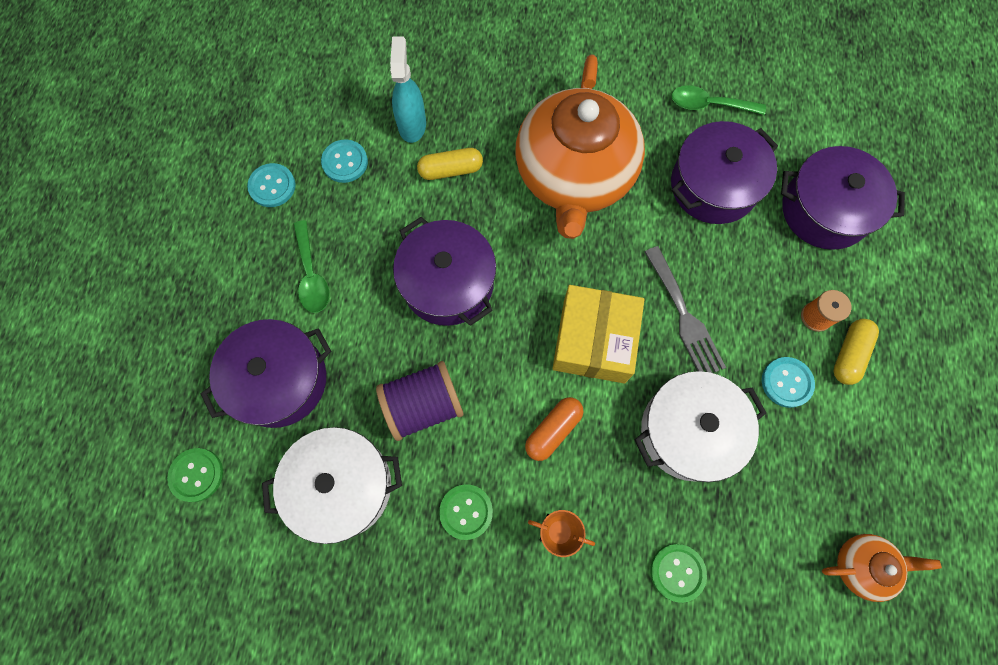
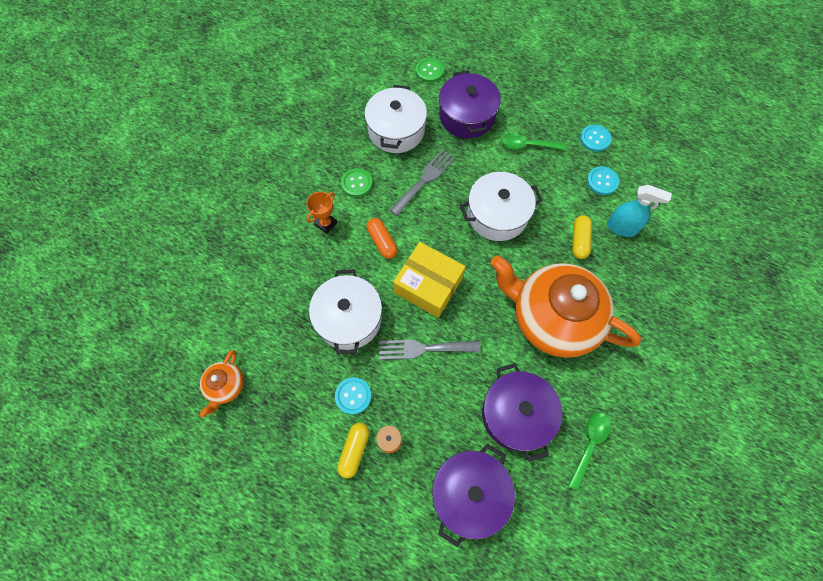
camera: 110 degrees right, 5 degrees down
(423, 405) = (425, 180): purple spool -> grey fork
(448, 283) = (497, 215): purple pot -> white pot
(677, 572) = (274, 278): green button -> none
(849, 354) = (354, 450): yellow capsule -> yellow capsule turned 60 degrees clockwise

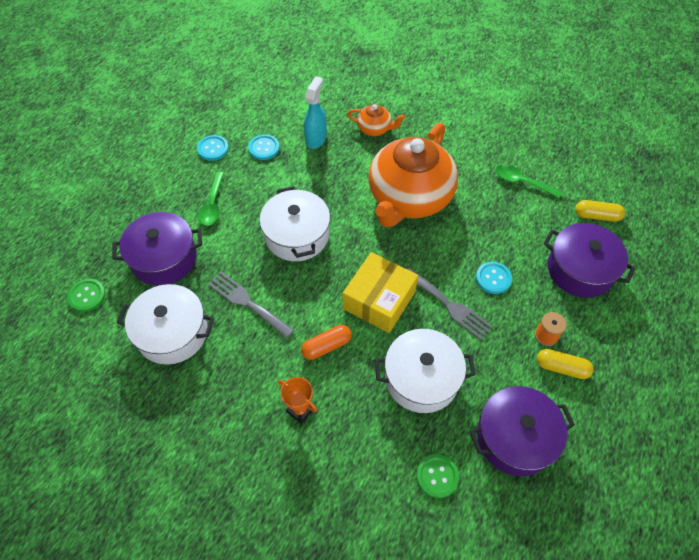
camera: 90 degrees left, 10 degrees down
(225, 386) = (515, 513): orange teapot -> orange teapot (375, 129)
(353, 396) = (506, 371): turquoise button -> turquoise button (493, 278)
(357, 183) = (245, 376): green button -> green button (437, 476)
(423, 348) = (449, 305): grey fork -> grey fork turned 45 degrees counterclockwise
(516, 414) = (504, 231): purple pot -> purple pot (515, 438)
(579, 241) = (329, 171): yellow capsule -> yellow capsule (596, 216)

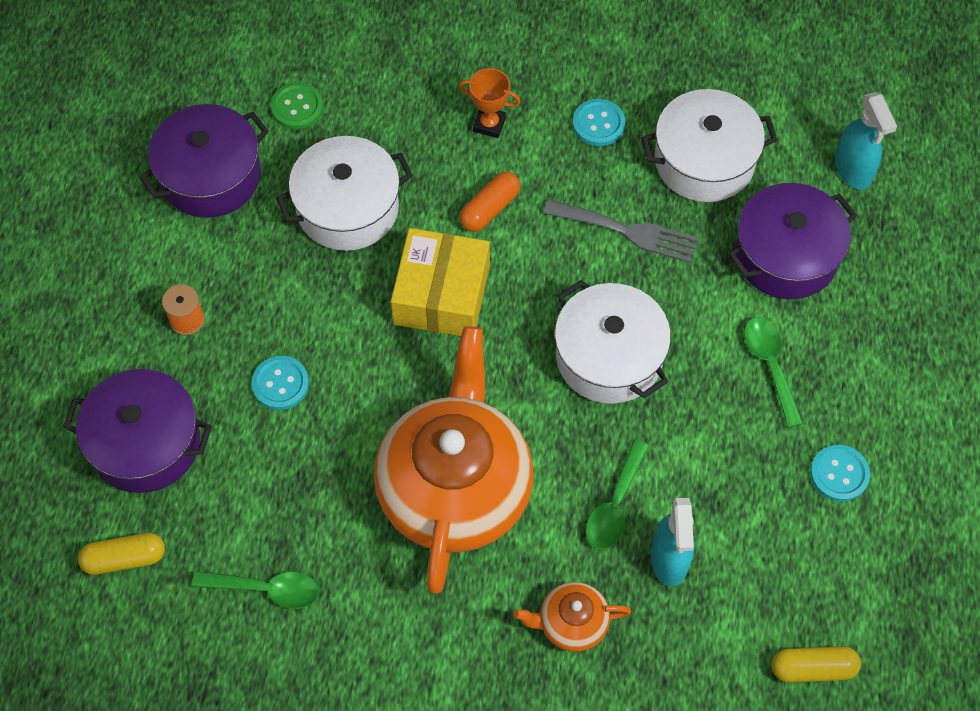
camera: 160 degrees right, 5 degrees up
(87, 296) = (853, 170): green button -> turquoise spray bottle
(264, 148) = (751, 506): turquoise button -> turquoise button (598, 124)
(330, 167) = (615, 505): none -> green spoon
(449, 305) = (337, 319): grey fork -> none
(561, 368) = (160, 281): yellow capsule -> yellow capsule (813, 668)

